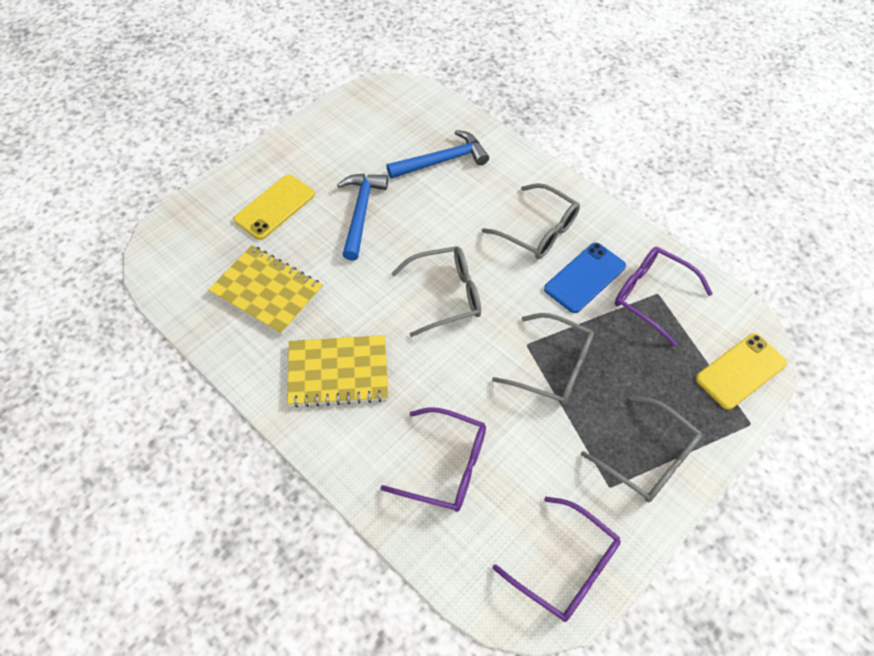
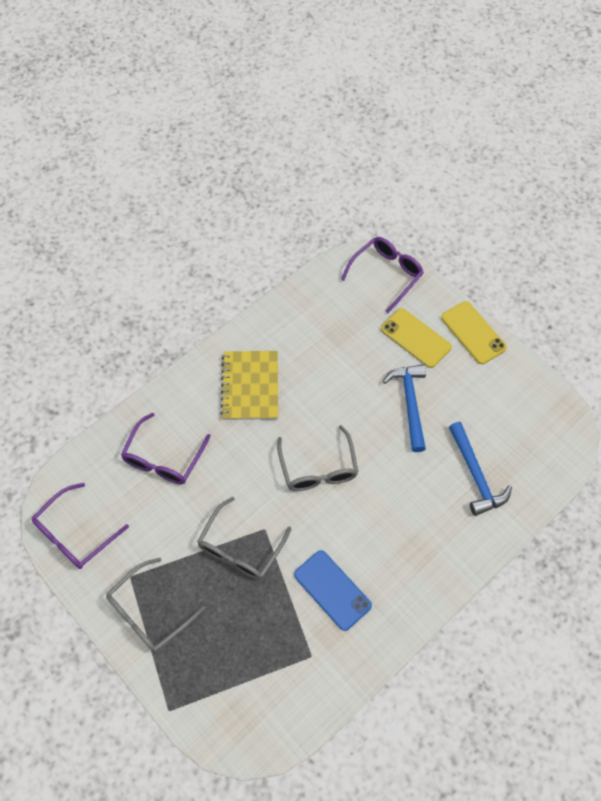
camera: 95 degrees right, 5 degrees up
(267, 291) = (328, 336): yellow notebook -> none
(360, 213) = (409, 403): blue hammer -> blue hammer turned 105 degrees counterclockwise
(538, 230) = (388, 555): grey glasses -> none
(651, 296) = (308, 649): purple glasses -> purple glasses (386, 274)
(740, 371) = (221, 716): yellow phone -> yellow phone (473, 333)

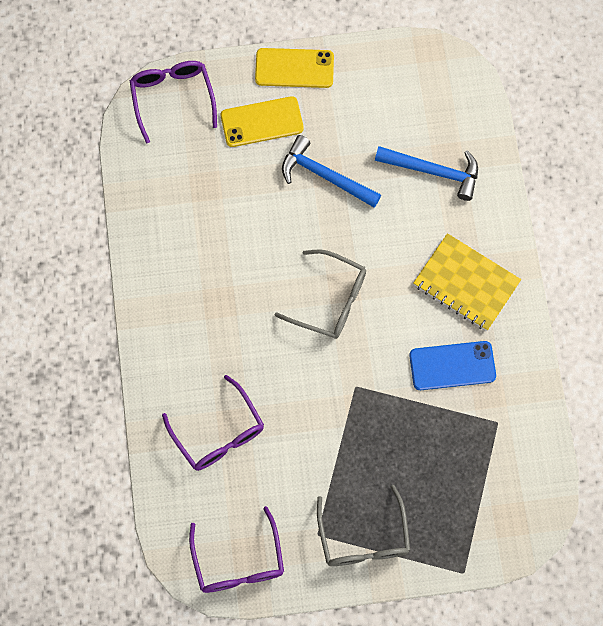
camera: 55 degrees left, 10 degrees up
(240, 548) = (358, 419): grey glasses -> none
(250, 386) = (201, 305): yellow notebook -> yellow notebook (466, 283)

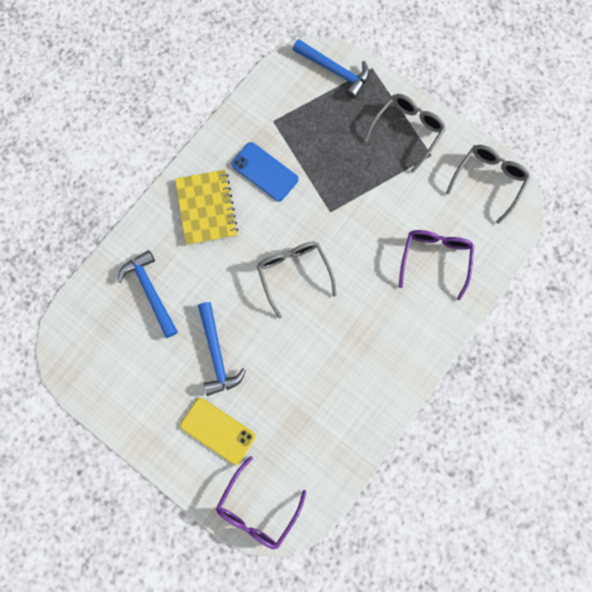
camera: 135 degrees left, 5 degrees up
(238, 561) = (488, 181): purple glasses -> grey glasses
(294, 68) = (158, 448): yellow phone -> none
(496, 533) = (334, 71): none -> blue hammer

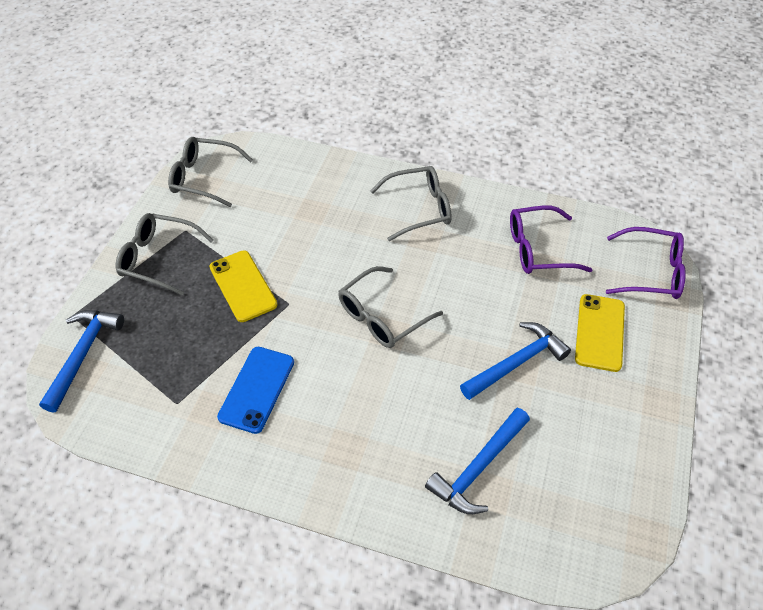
camera: 110 degrees left, 25 degrees down
(206, 208) = (333, 441): yellow notebook -> none
(359, 184) = (243, 286): none -> yellow phone
(394, 344) = (419, 208): none -> grey glasses
(435, 259) = (311, 199): purple glasses -> purple glasses (538, 249)

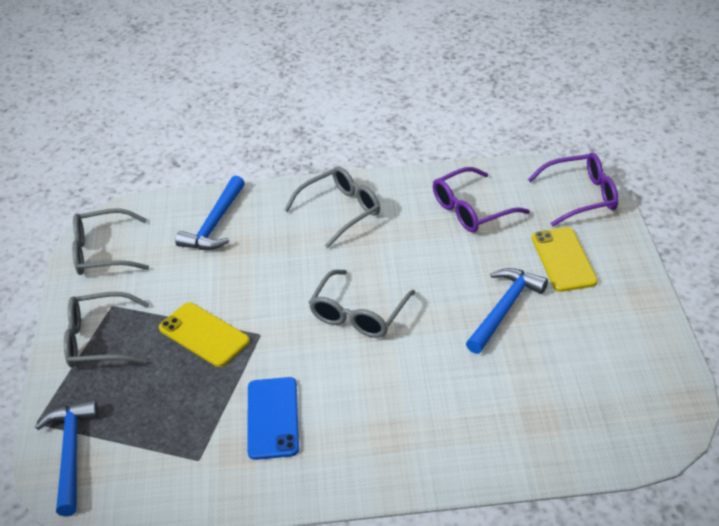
camera: 20 degrees left, 10 degrees down
(478, 468) = (519, 405): blue hammer -> blue hammer (215, 224)

